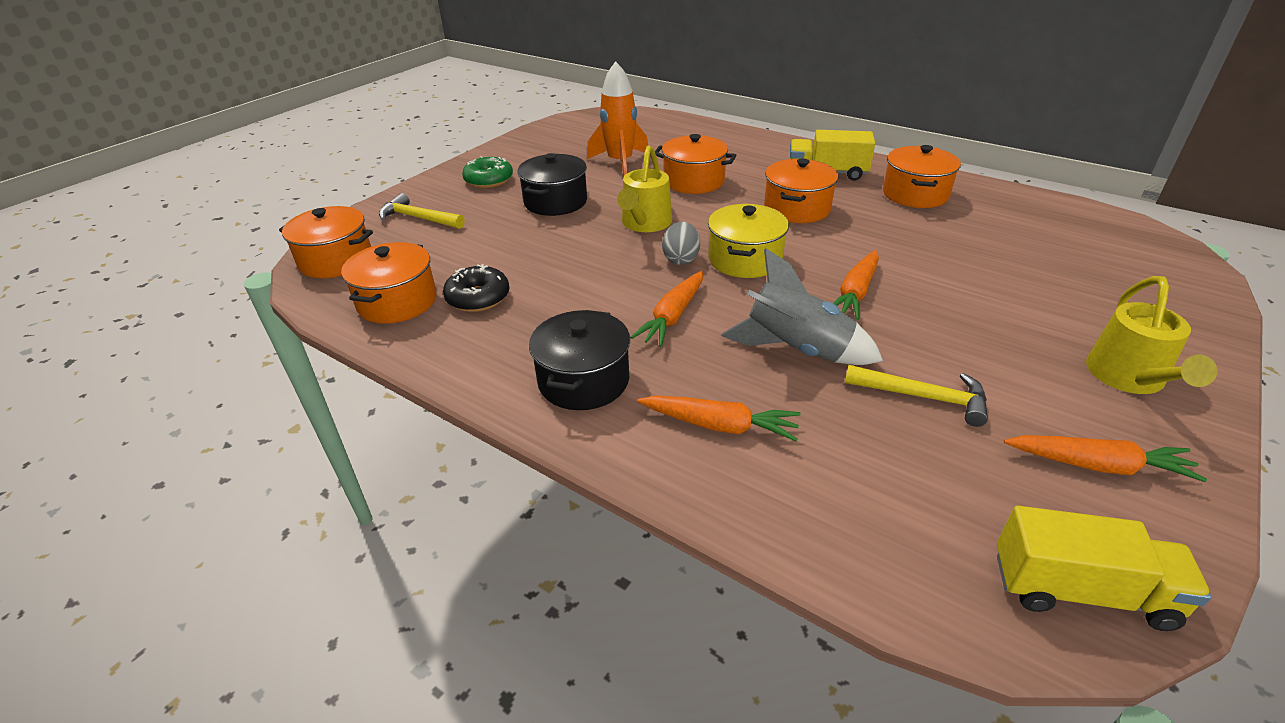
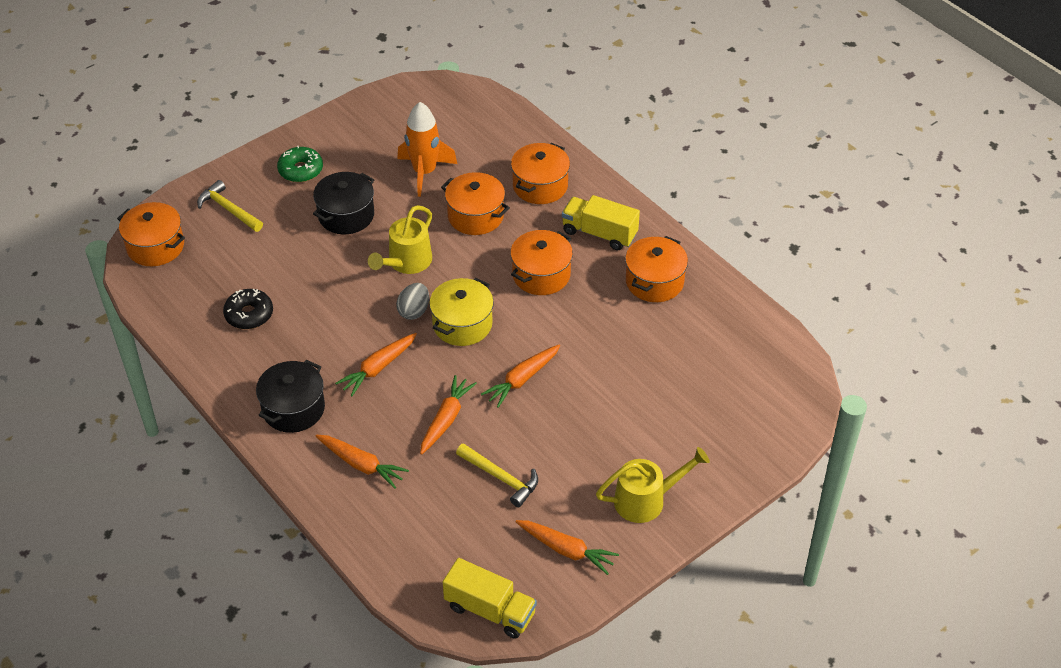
camera: 15 degrees right, 10 degrees up
(397, 302) = (191, 304): orange pot -> orange pot (540, 186)
(797, 349) = (446, 419): grey rocket -> orange carrot
(1129, 378) = (646, 500): yellow watering can -> yellow watering can turned 135 degrees counterclockwise

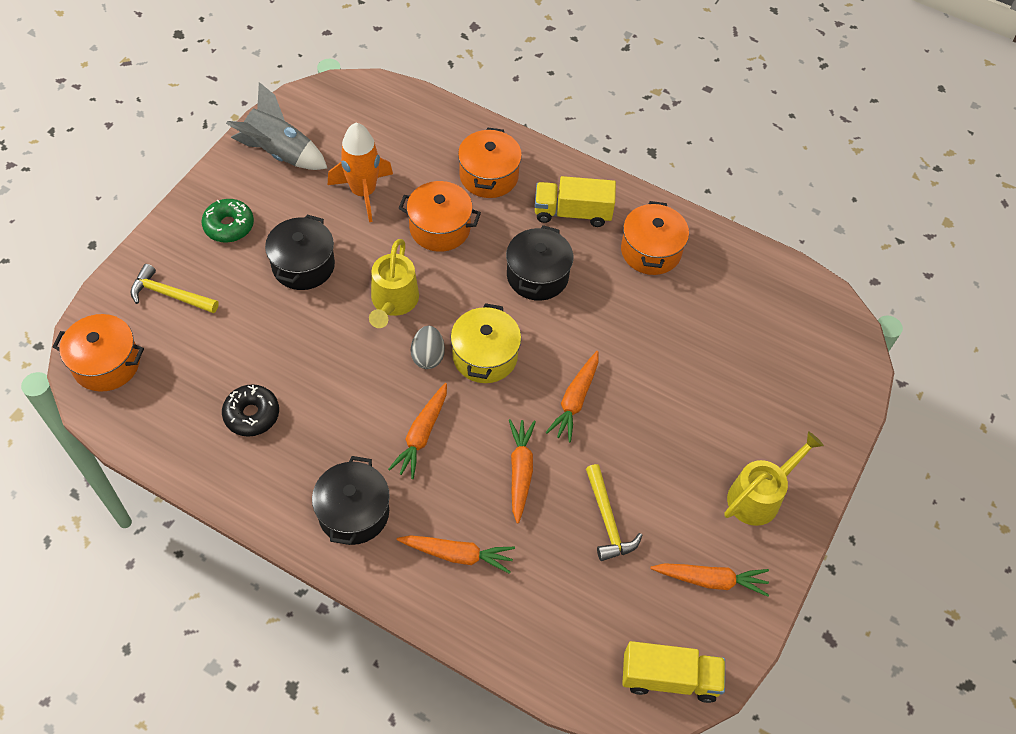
camera: 25 degrees left, 10 degrees up
(370, 124) = (279, 152): none -> grey rocket
(501, 478) = (608, 520): yellow hammer -> yellow hammer turned 60 degrees clockwise
(541, 275) = (537, 276): orange pot -> black pot

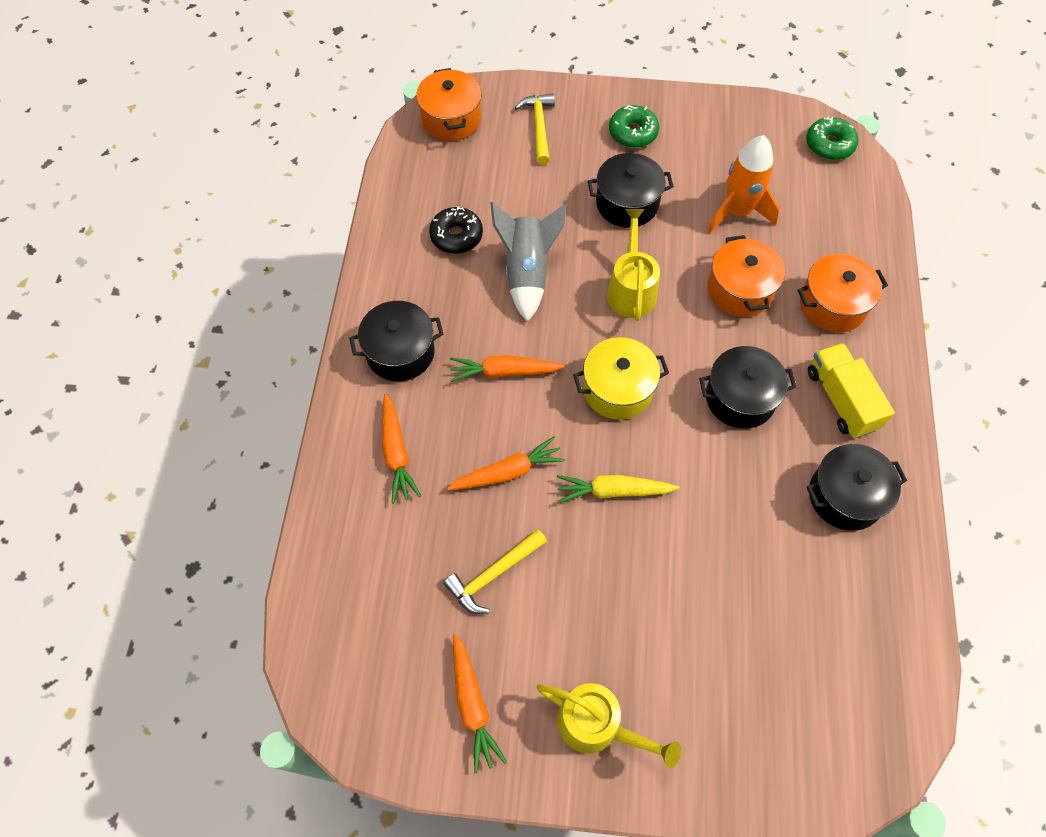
camera: 70 degrees right, 5 degrees up
(279, 152) = (736, 131): grey rocket -> grey rocket (527, 272)
(337, 99) = (829, 145): none -> green donut
(393, 302) = (631, 288): yellow watering can -> yellow watering can turned 105 degrees clockwise
(428, 356) = (589, 341): grey egg -> none
(575, 400) = (613, 491): orange carrot -> yellow carrot
(651, 251) = (845, 496): orange pot -> black pot
(669, 678) = (348, 699): yellow truck -> none

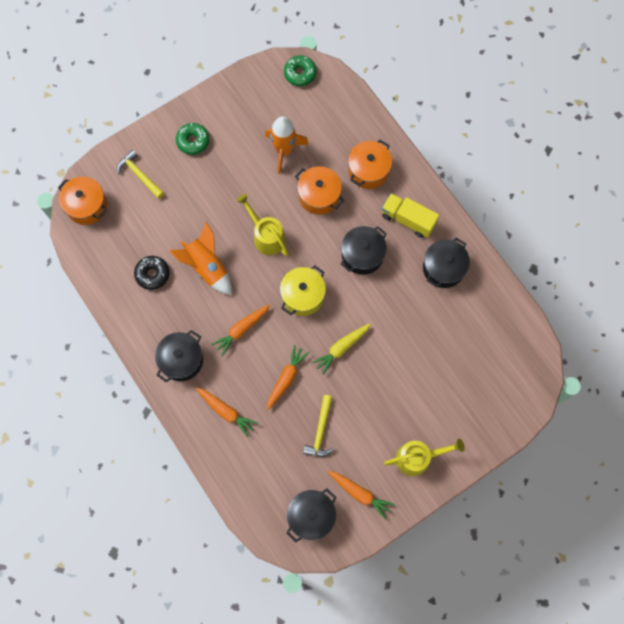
camera: 40 degrees left, 10 degrees up
(527, 272) = (207, 267): grey rocket -> orange rocket
(627, 203) = (225, 187): black pot -> black pot (311, 516)

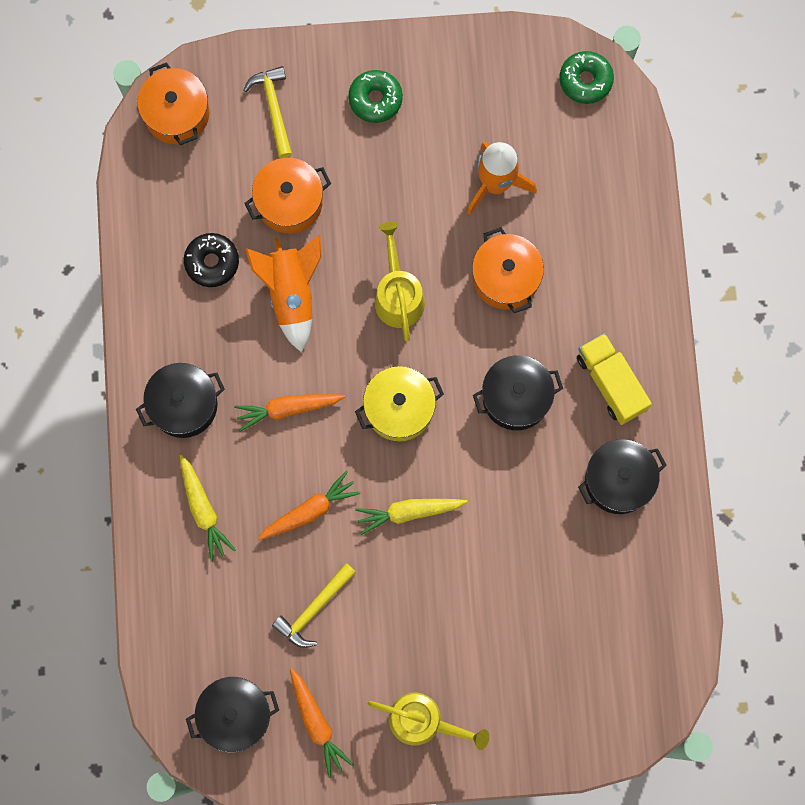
camera: 30 degrees right, 5 degrees up
(226, 411) = (203, 509): orange carrot -> yellow carrot
(368, 170) = (598, 280): orange pot -> orange pot (289, 202)

